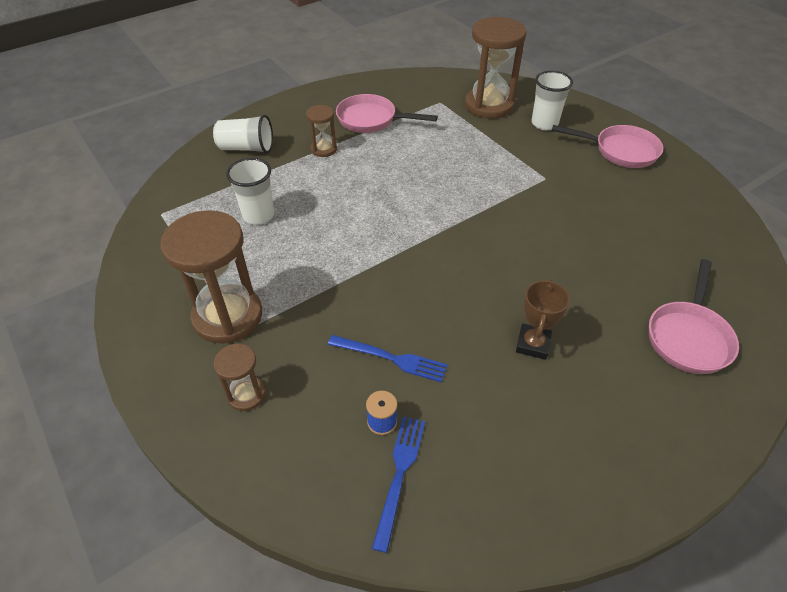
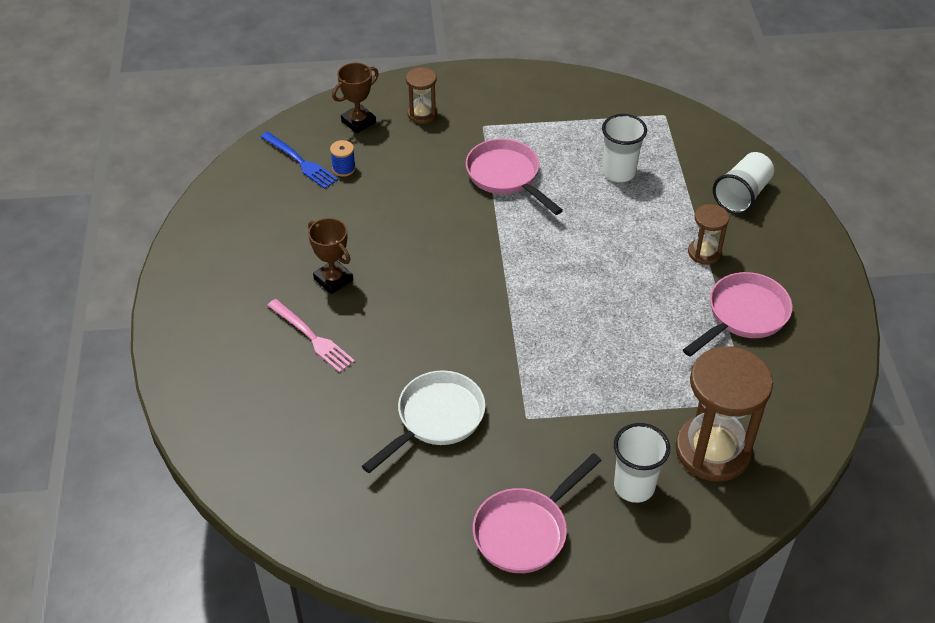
camera: 120 degrees right, 0 degrees up
(228, 316) = (504, 123): brown hourglass -> none
(293, 452) = (358, 122): none -> brown trophy
(391, 358) = (390, 194): blue fork -> none
(593, 218) = (436, 419): none -> white pan
(604, 323) = (312, 337): none -> pink fork
(688, 337) = (251, 386): pink pan -> pink pan (506, 177)

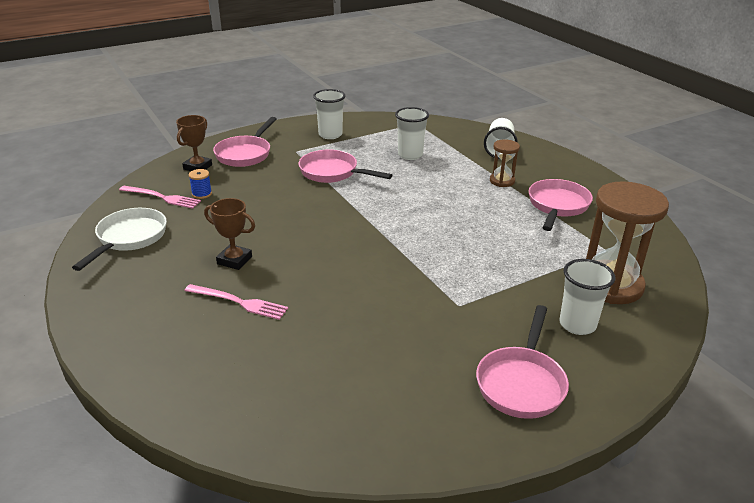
camera: 25 degrees left, 15 degrees down
(300, 162) = (162, 197): blue fork -> pink fork
(422, 114) = (245, 154): brown hourglass -> pink pan
(436, 419) = (386, 327): white pan -> white pan (129, 238)
(541, 107) = (330, 135): none -> white cup

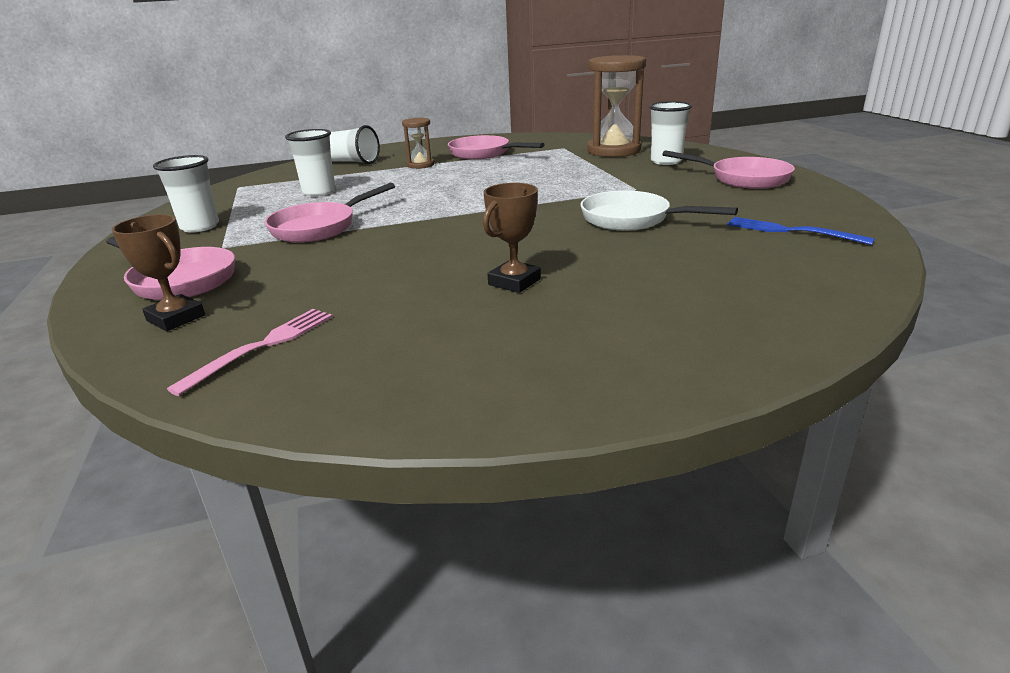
camera: 75 degrees left, 5 degrees down
(129, 238) = (396, 370): white pan -> white pan (632, 219)
(202, 194) = (287, 311): blue spool -> none
(239, 302) = (618, 277): pink fork -> none
(343, 401) = (790, 231): none -> blue fork

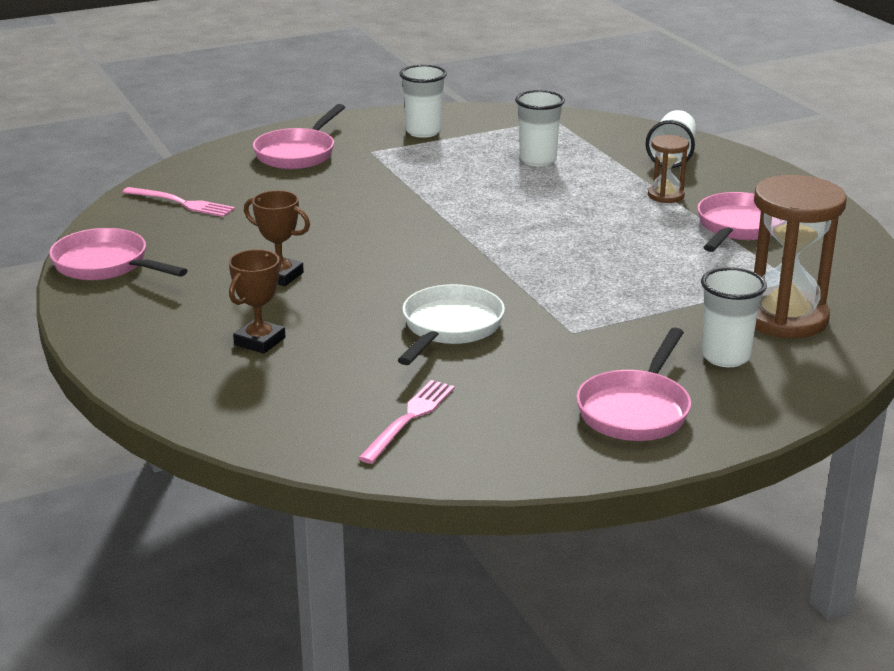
camera: 80 degrees right, 0 degrees up
(176, 318) = (230, 168): brown trophy -> brown trophy (260, 341)
(319, 227) = (421, 179): pink pan -> pink pan (106, 265)
(790, 231) = (409, 418): blue fork -> pink fork

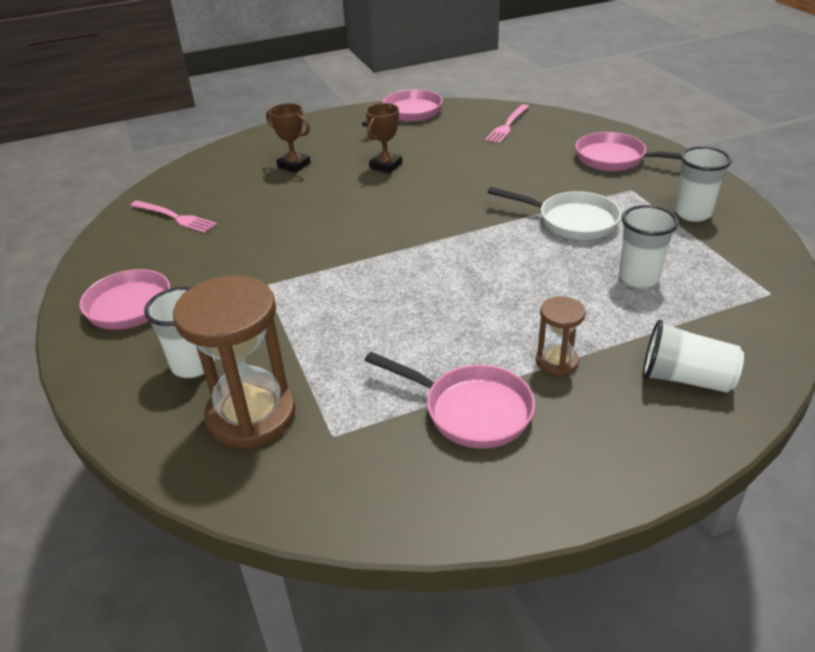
camera: 95 degrees right, 10 degrees up
(449, 328) = (290, 230): white pan -> white pan (571, 221)

